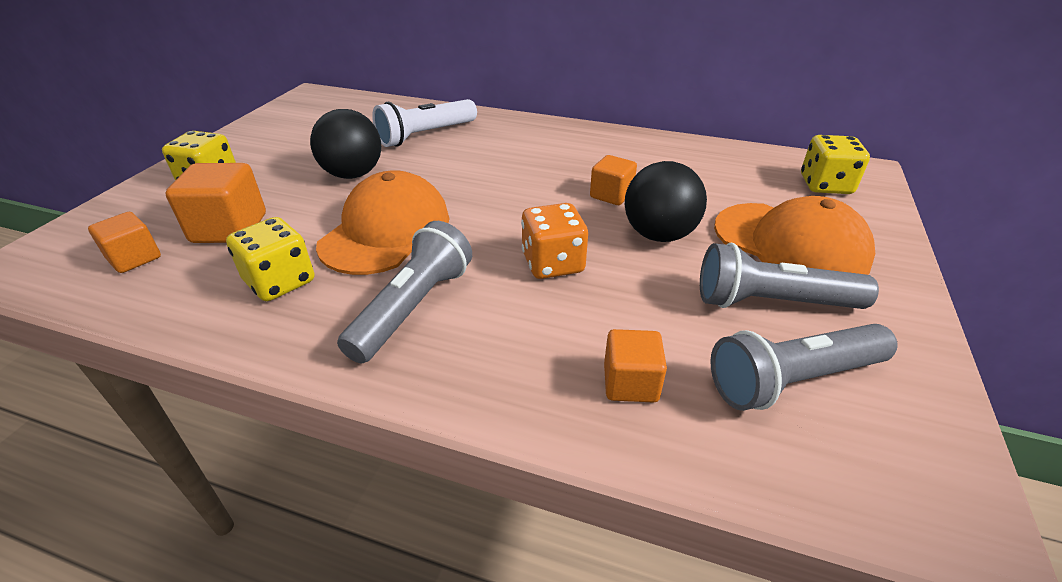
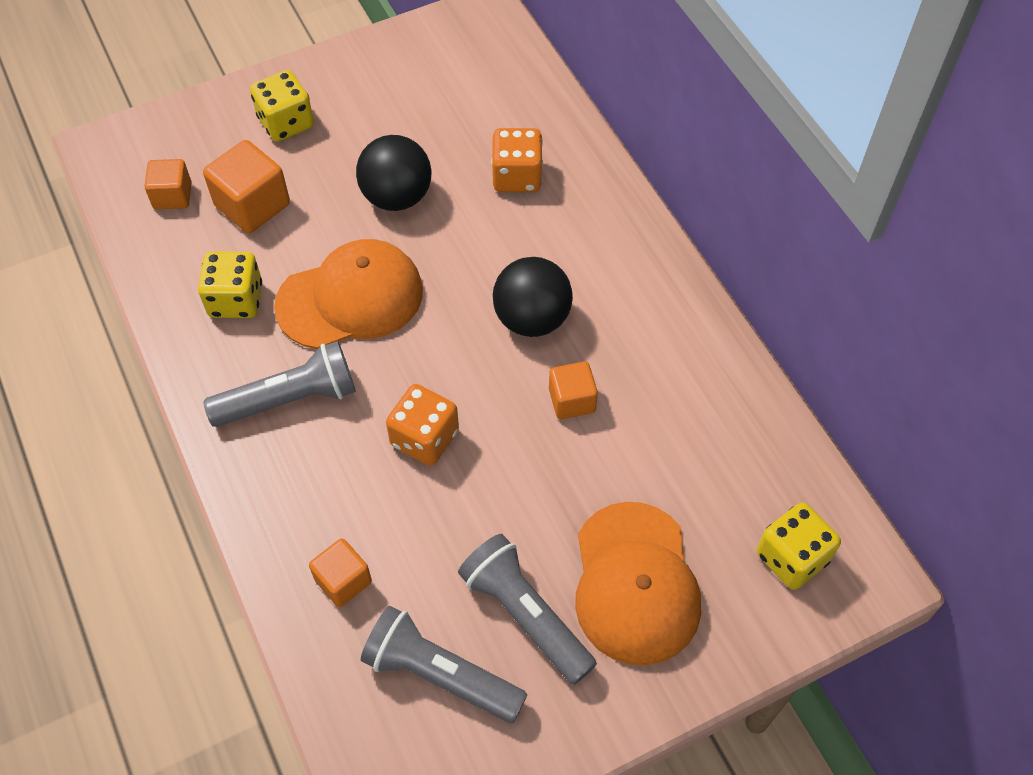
camera: 45 degrees right, 20 degrees up
(425, 135) = (517, 176): white flashlight -> orange dice
(659, 235) = (543, 479): black ball -> black ball (532, 318)

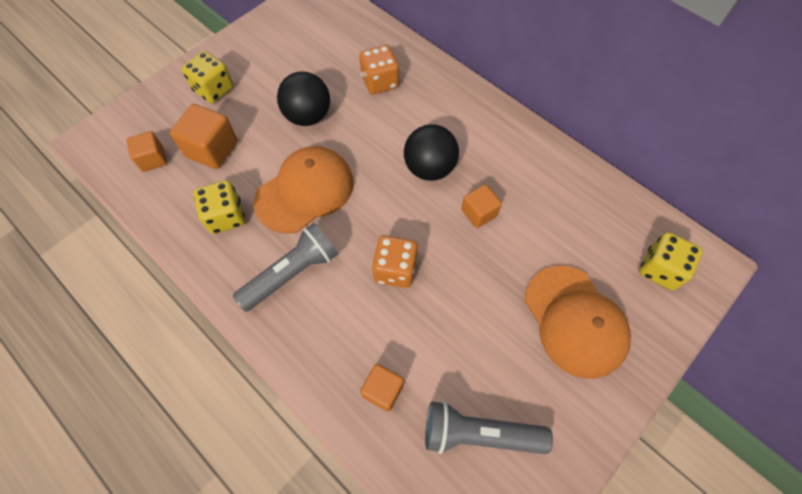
camera: 20 degrees left, 5 degrees up
(525, 615) = (516, 369): grey flashlight -> none

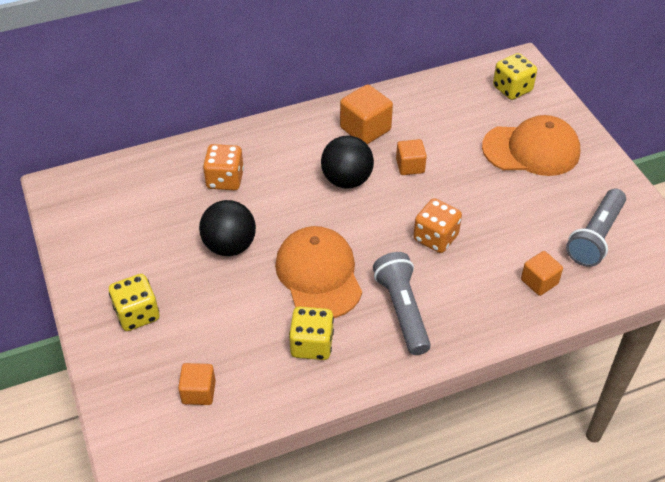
camera: 65 degrees left, 15 degrees down
(212, 149) = (220, 336): orange cube -> orange cube (365, 129)

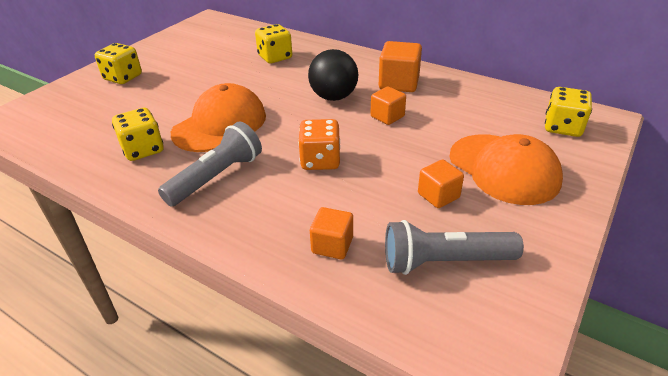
camera: 55 degrees right, 10 degrees down
(199, 392) = (65, 124): orange cube -> orange cube (438, 196)
(225, 179) = (275, 57): orange dice -> yellow dice
(229, 246) = (214, 82): black ball -> none

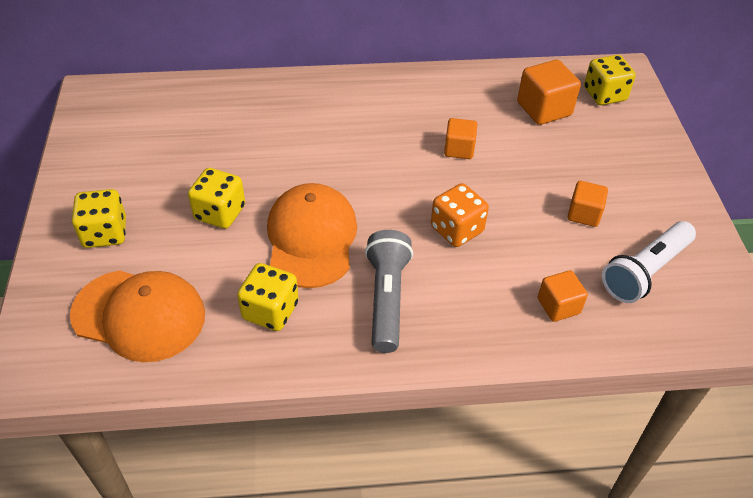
camera: 40 degrees left, 10 degrees up
(275, 57) = (258, 121): yellow dice -> yellow dice (220, 213)
(333, 97) = (384, 148): black ball -> none
(399, 83) = (426, 102): orange cube -> orange cube (544, 109)
(444, 262) = (645, 271): grey flashlight -> white flashlight
(503, 169) = (603, 161): orange cap -> orange cap (139, 315)

